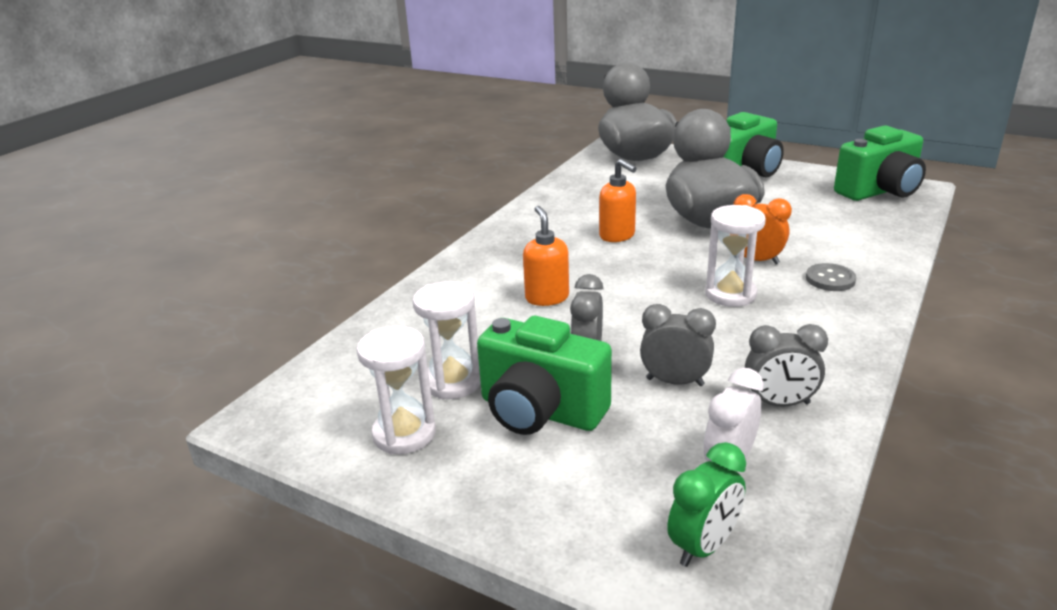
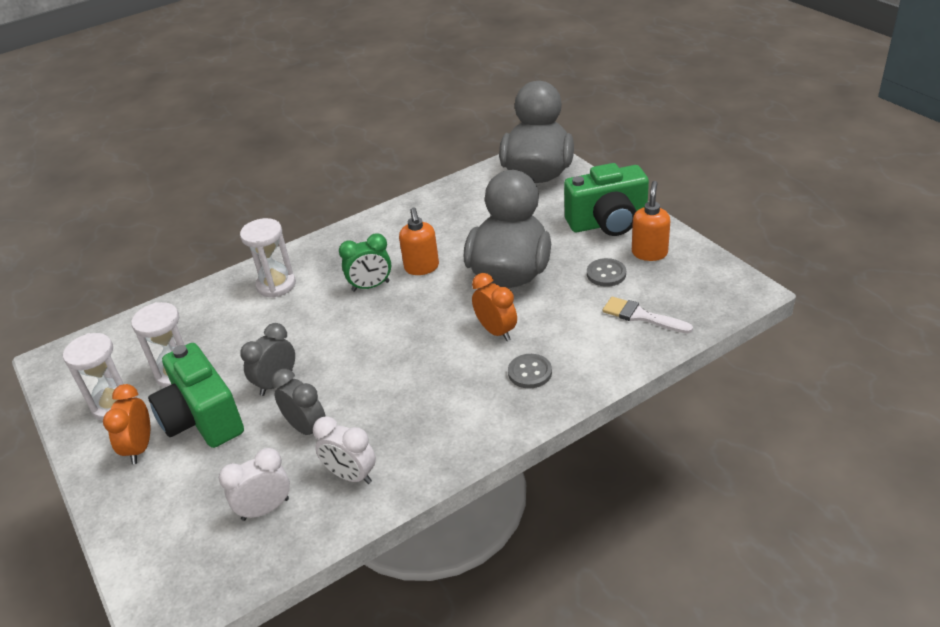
camera: 30 degrees right, 10 degrees up
(494, 462) = (140, 448): none -> orange clock
(547, 297) = (307, 317): orange soap dispenser -> orange soap dispenser (649, 253)
(703, 546) = (186, 561): green clock -> green clock (370, 286)
(730, 294) = (435, 360): white hourglass -> white hourglass (276, 285)
(779, 404) = (351, 475): grey clock -> white clock
(793, 203) = (606, 274): none -> grey button
(864, 221) = (641, 316): none -> white brush
(879, 191) = (704, 283): green camera -> none

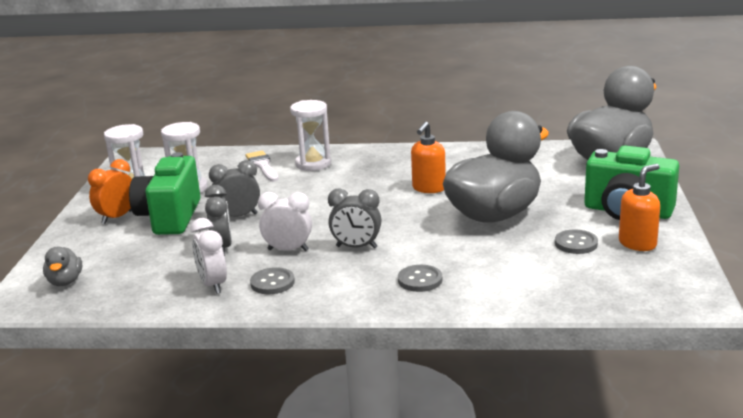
camera: 35 degrees right, 15 degrees down
(185, 557) = (65, 281): none -> grey duck
(265, 509) = (139, 279): white clock -> white clock (288, 250)
(370, 286) = (376, 186): green clock -> none
(405, 443) = (272, 283): none -> grey button
(434, 364) = (356, 247): none -> grey clock
(496, 331) = (430, 246): orange clock -> none
(641, 316) = (567, 282): white brush -> white brush (262, 166)

